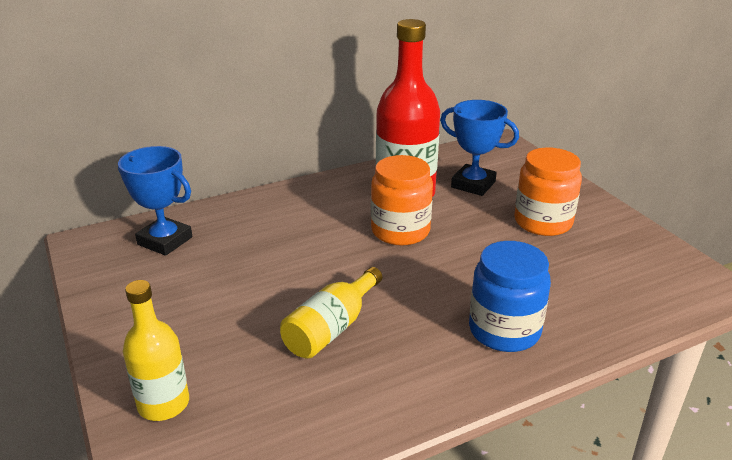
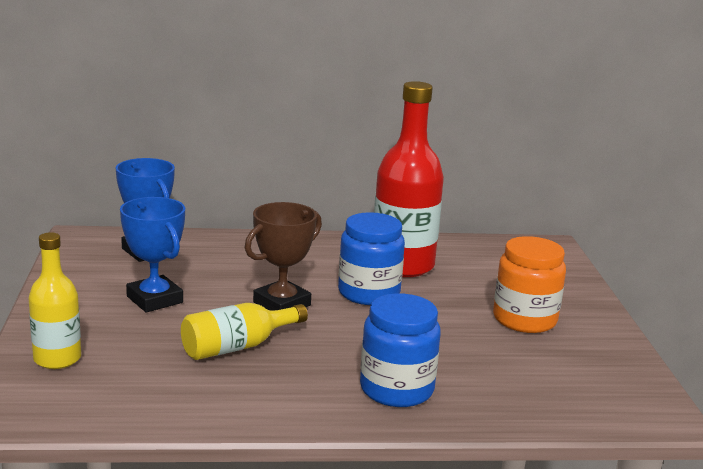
camera: 20 degrees right, 10 degrees down
(335, 265) = (282, 304): none -> brown trophy
(400, 231) = (369, 293): orange jar -> blue jar
(473, 184) = (481, 273): blue trophy -> blue trophy (154, 299)

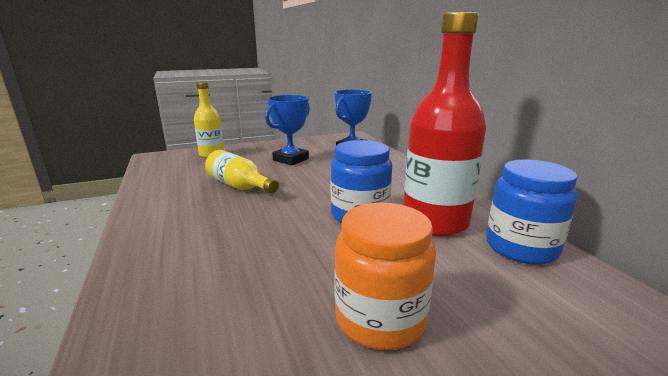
camera: 75 degrees right, 0 degrees up
(282, 304) = (311, 189): brown trophy -> none
(396, 389) = (183, 250): blue jar -> blue jar (521, 247)

